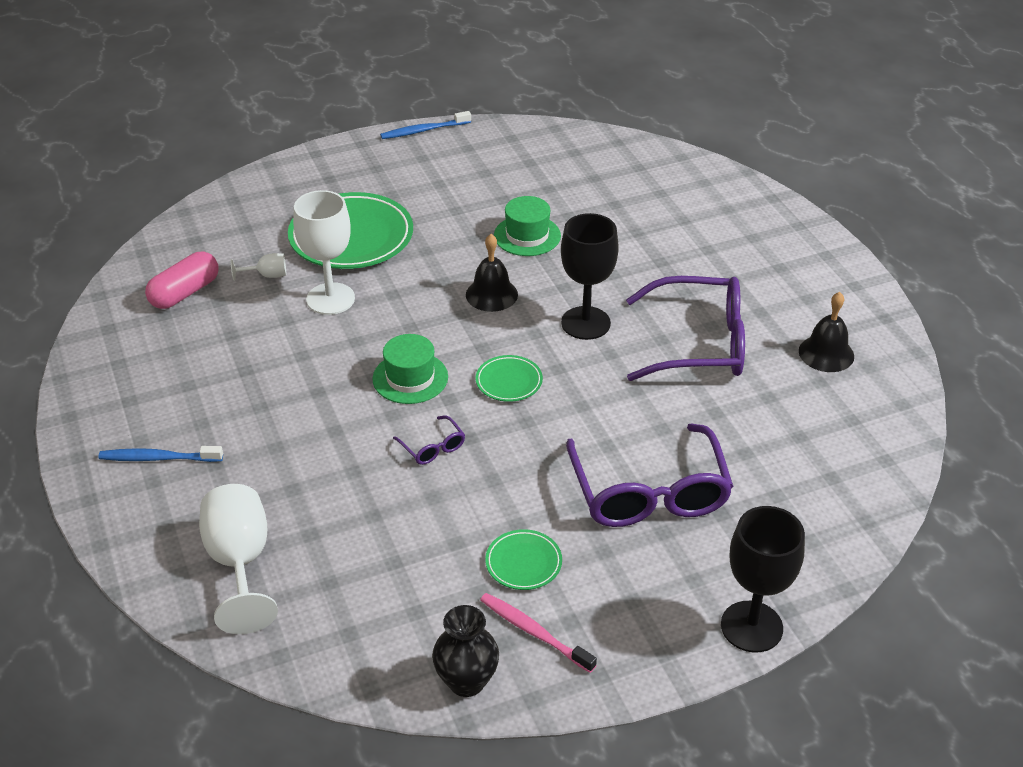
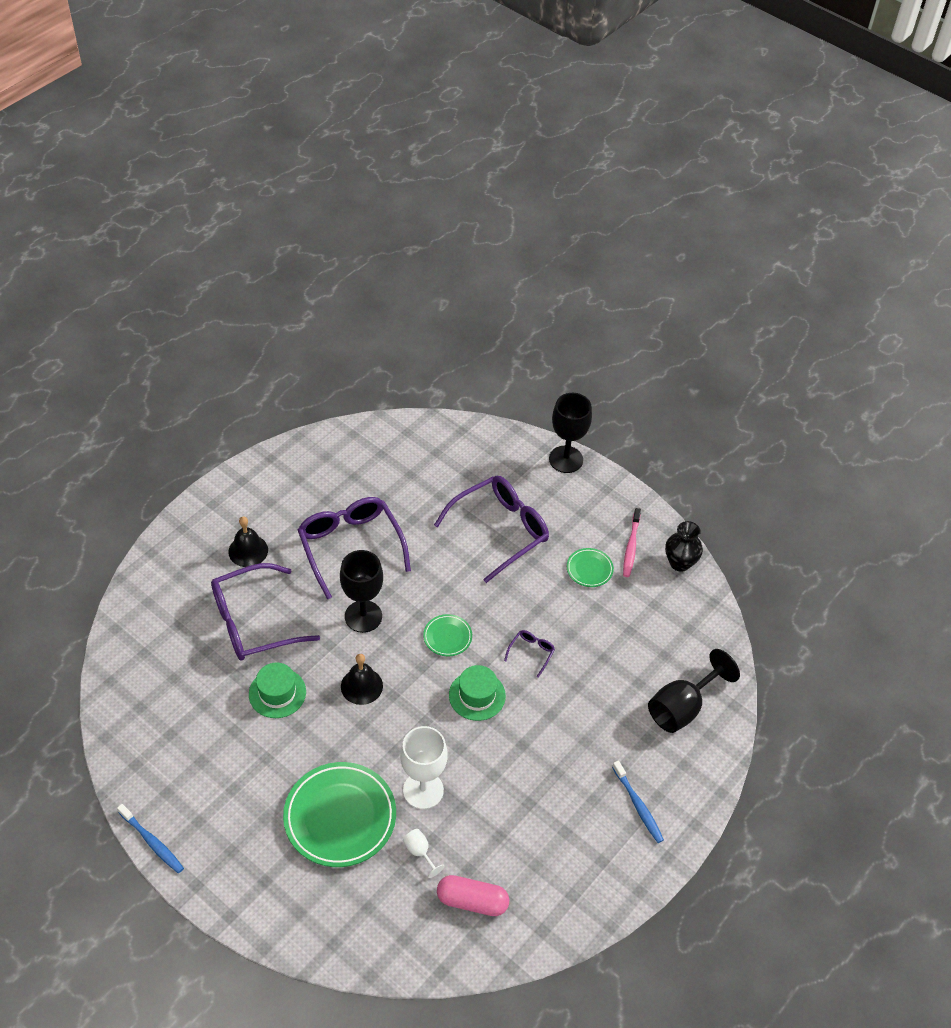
camera: 120 degrees left, 10 degrees up
(240, 563) = (682, 707): white goblet -> black goblet
(631, 243) = (254, 622): none -> purple glasses
(826, 353) = (324, 479): black bell -> black bell (248, 550)

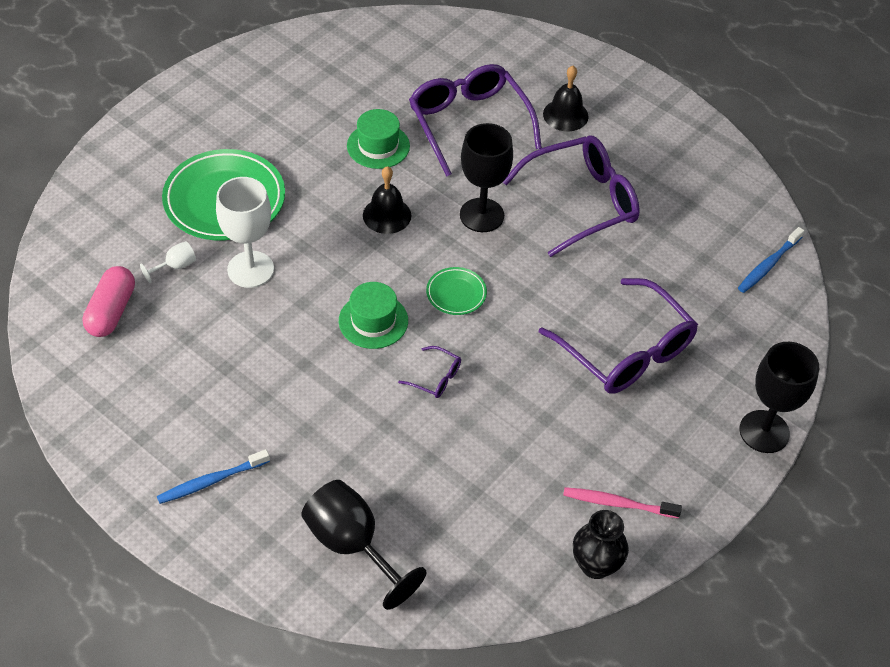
camera: 90 degrees right, 0 degrees up
(152, 842) = (212, 64): blue toothbrush -> blue toothbrush (768, 265)
(589, 569) = (572, 449): green plate -> none

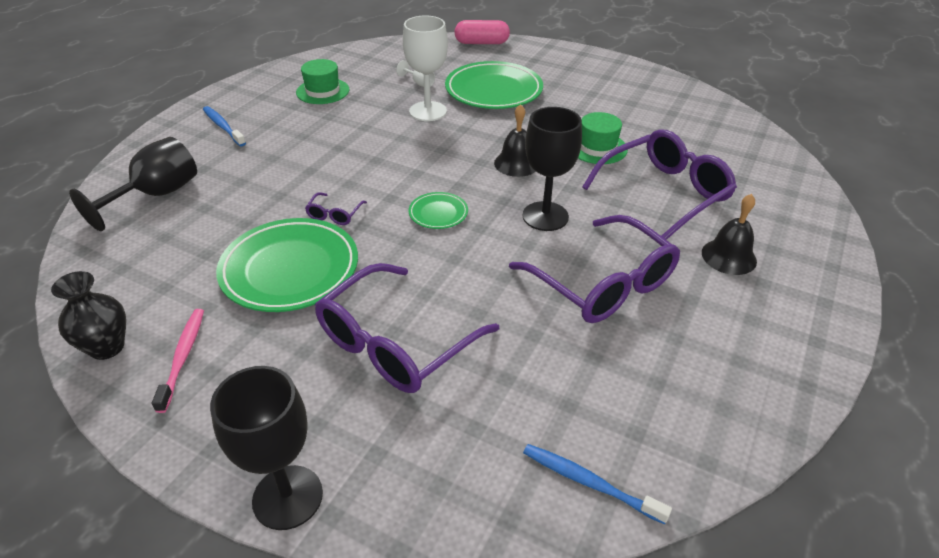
camera: 80 degrees right, 10 degrees down
(111, 311) = (370, 69): pink capsule -> pink capsule (481, 43)
(373, 321) = (392, 173): green hat -> green hat (323, 91)
(516, 420) = (290, 270): none -> green plate

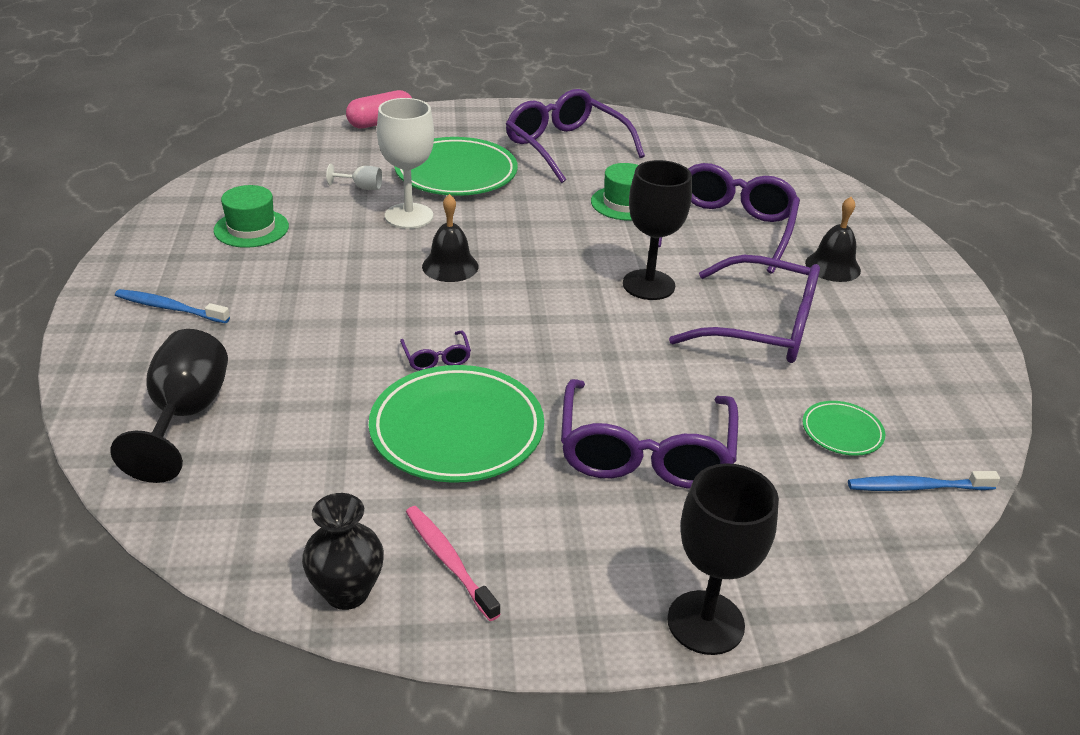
camera: 35 degrees left, 5 degrees down
(438, 213) = (544, 318): green plate -> green plate (842, 432)
(516, 163) = (565, 243): black bell -> black bell (450, 266)
(598, 93) = (566, 147): none -> purple glasses

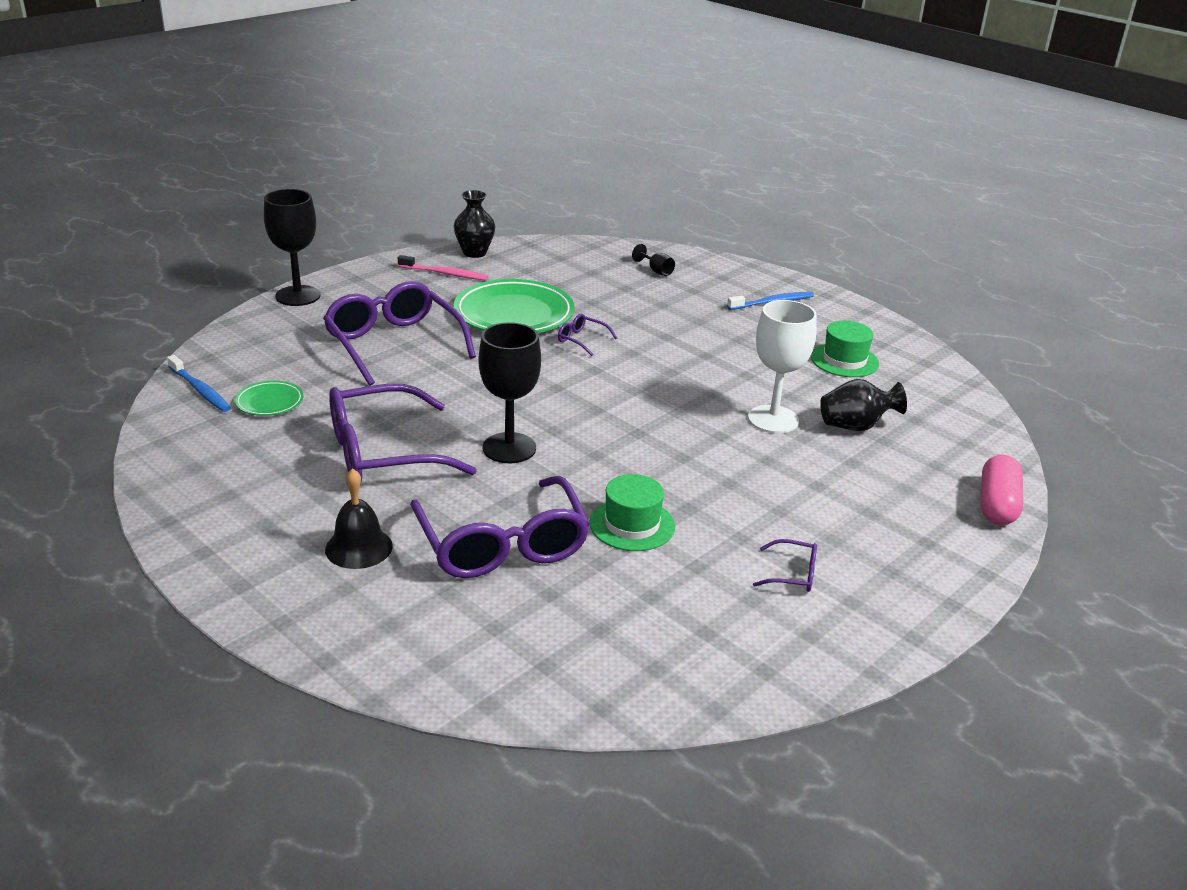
camera: 140 degrees right, 5 degrees down
(185, 415) = (656, 271): black goblet -> black goblet, size x0.46
(361, 187) = (855, 426): white goblet -> black vase
(450, 266) = (672, 395): black bell -> none
(456, 173) = (820, 479): green plate -> none
(566, 147) = (792, 574): purple glasses -> purple glasses, size x0.42
(917, 487) = (200, 390): blue toothbrush -> blue toothbrush turned 90 degrees clockwise

